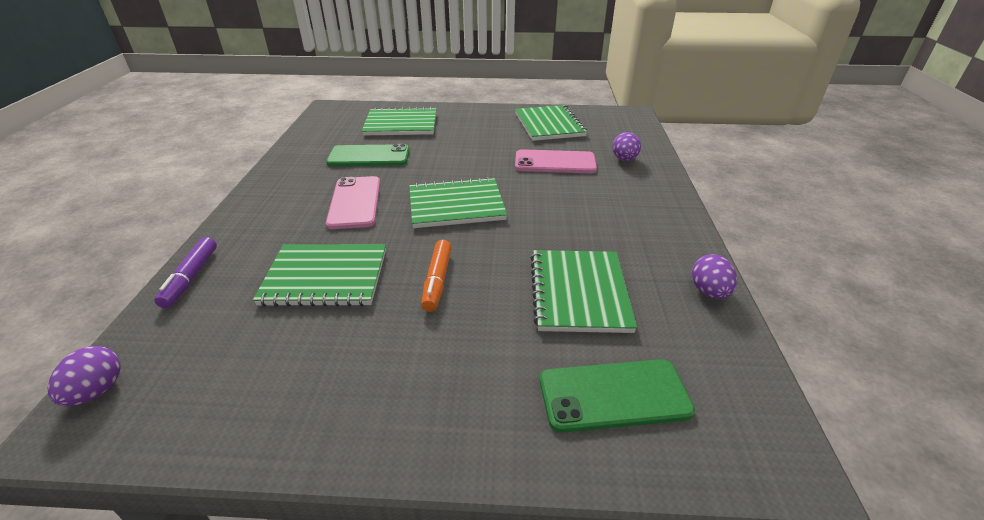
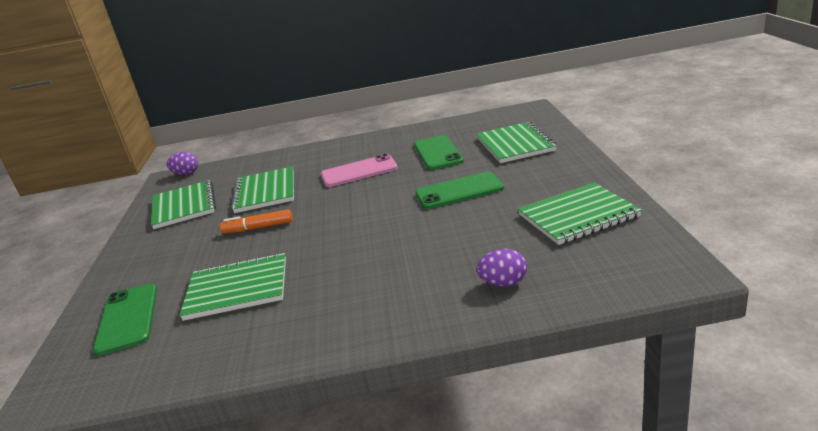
camera: 85 degrees right, 10 degrees down
(191, 277) = (268, 158): purple marker -> none
(456, 205) = (363, 209): green notebook -> green notebook (184, 206)
(467, 157) = (459, 191): none -> green phone
(555, 162) = (470, 238): pink phone -> none
(709, 292) = (228, 362): purple egg -> none

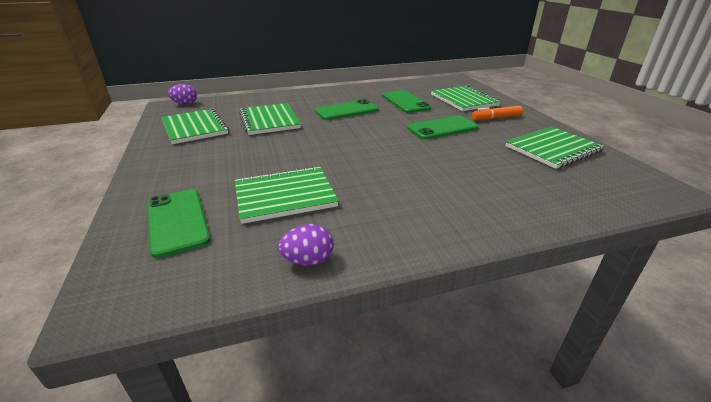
camera: 15 degrees left, 5 degrees up
(258, 228) = (278, 147): orange marker -> orange marker (496, 118)
(359, 171) = (346, 110): pink phone -> green phone
(503, 283) = (533, 196): purple egg -> purple egg (308, 260)

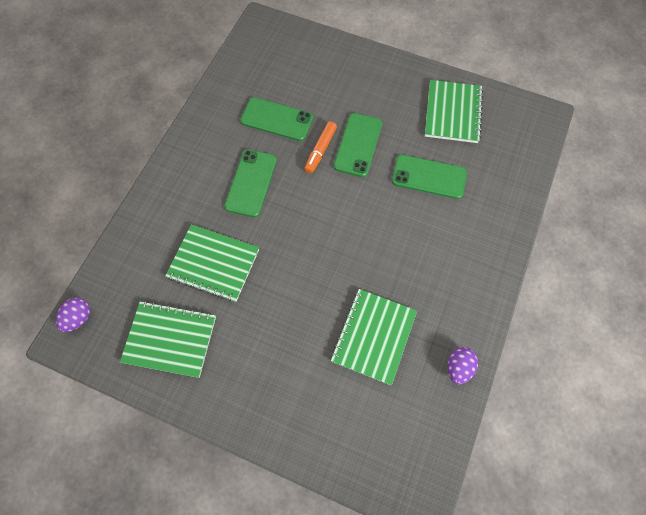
camera: 50 degrees left, 35 degrees up
(177, 221) = (353, 425): green phone -> green phone (429, 177)
(463, 100) = (318, 72): green notebook -> none
(496, 118) = (375, 89): orange marker -> orange marker (320, 150)

